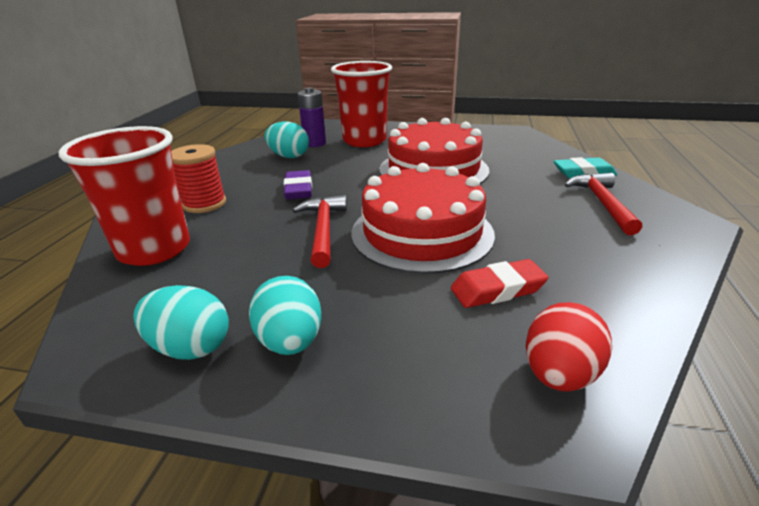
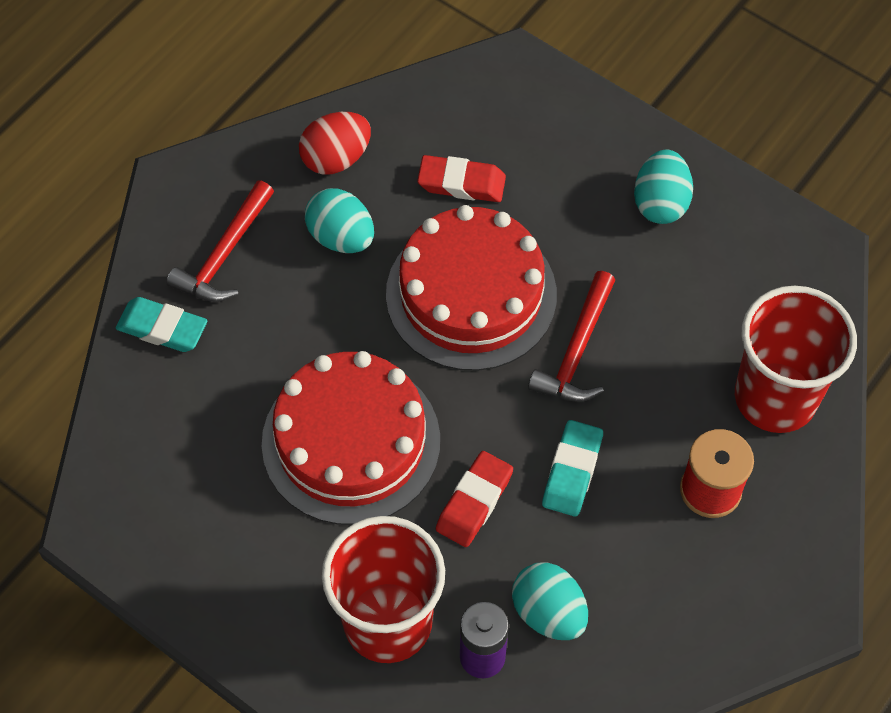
camera: 155 degrees left, 30 degrees up
(190, 347) = (740, 230): turquoise egg -> turquoise egg (341, 237)
(298, 190) = (572, 471): purple eraser -> turquoise eraser
(349, 170) = (474, 502): none -> red eraser
(559, 374) = (486, 96): red egg -> red egg (336, 158)

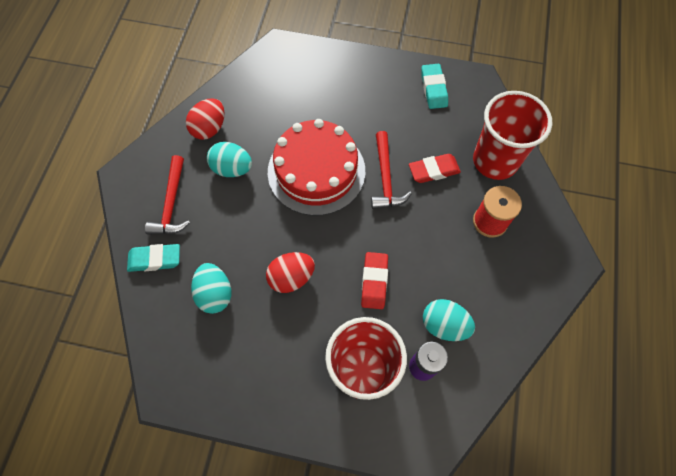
camera: 25 degrees left, 5 degrees up
(351, 441) = (291, 277): red cake -> red egg
(461, 183) = (282, 116): red eraser -> red eraser (433, 170)
(572, 471) = (416, 242): turquoise eraser -> turquoise eraser (433, 89)
(660, 203) = (388, 87): turquoise egg -> turquoise egg (215, 294)

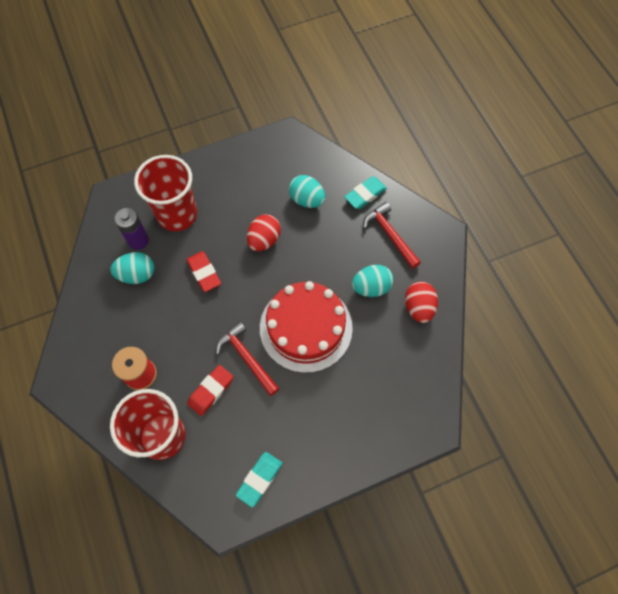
camera: 145 degrees right, 0 degrees up
(433, 89) = (259, 479): turquoise eraser -> turquoise eraser turned 75 degrees clockwise

